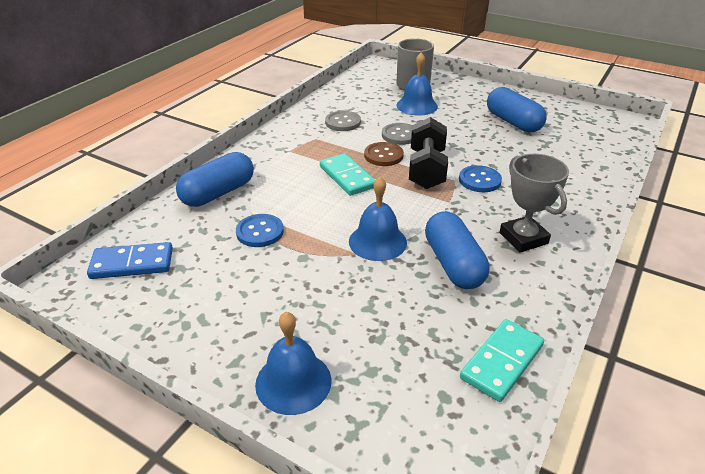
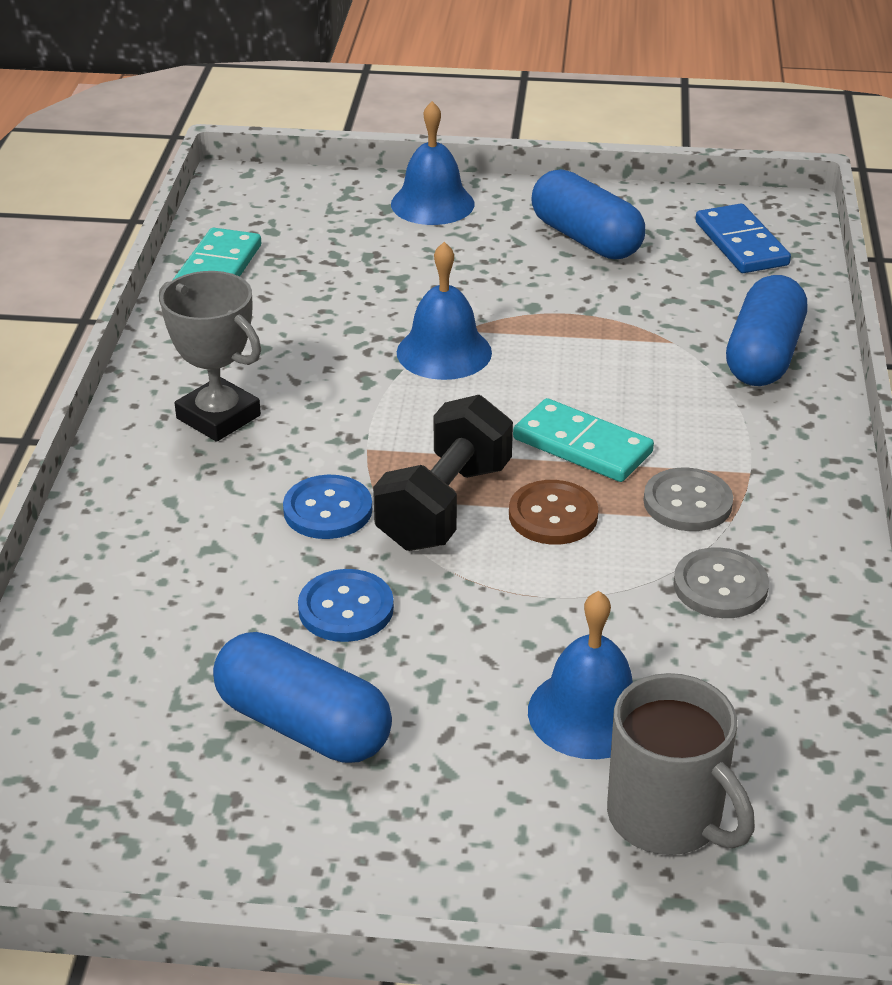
camera: 155 degrees right, 0 degrees up
(132, 264) = (741, 244): blue domino -> blue domino turned 75 degrees counterclockwise
(260, 232) = (627, 320): blue button -> blue button (346, 608)
(400, 135) = (559, 585): grey button -> grey button (687, 503)
(426, 169) = (444, 506): black dumbbell -> black dumbbell turned 45 degrees clockwise
(453, 264) = (315, 351): blue capsule -> blue capsule (586, 239)

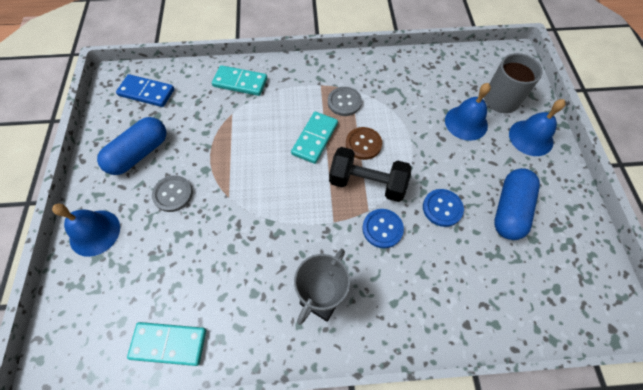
camera: 100 degrees left, 25 degrees up
(444, 352) = (249, 202): blue bell -> blue bell (531, 137)
(720, 586) = (389, 91): grey button -> grey button (173, 194)
(741, 244) = (146, 92): blue domino -> blue domino turned 45 degrees clockwise
(763, 356) = (240, 82): blue capsule -> turquoise domino

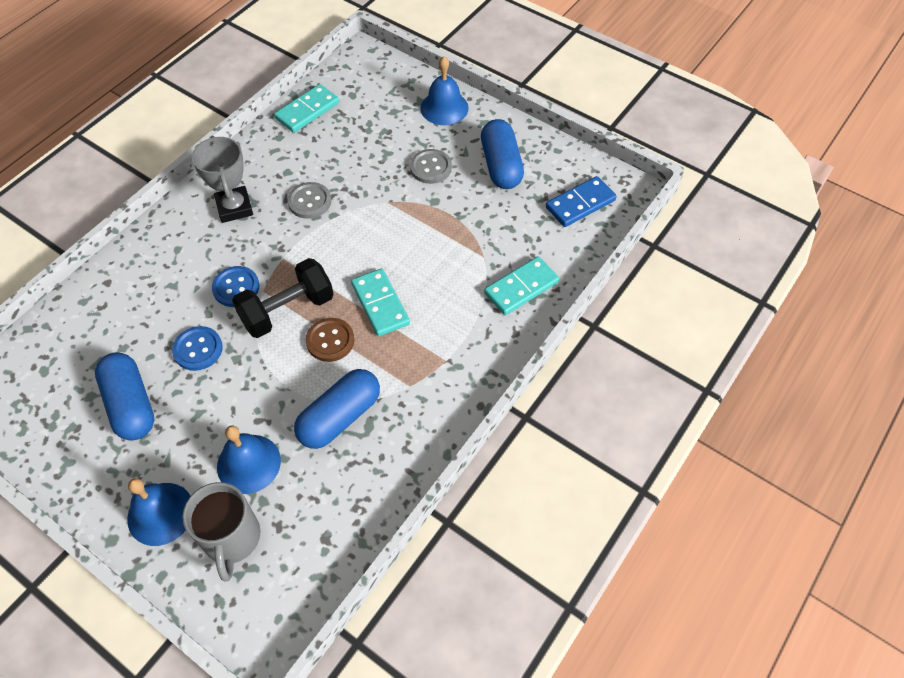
camera: 130 degrees right, 5 degrees down
(344, 102) = (398, 364): grey button -> grey button (309, 201)
(400, 104) = (340, 417): none -> blue capsule

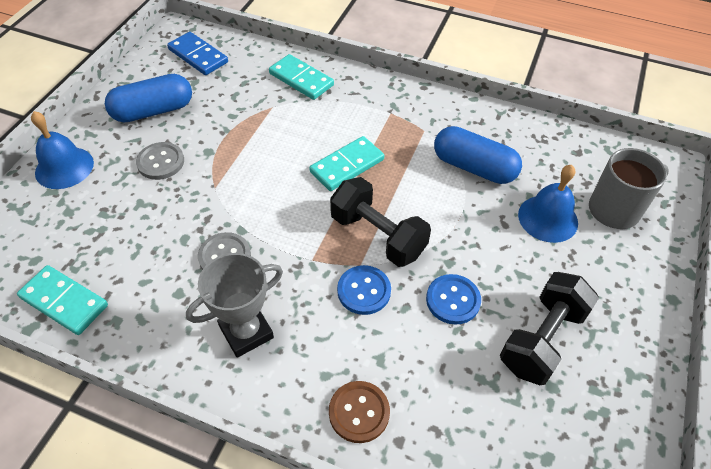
camera: 105 degrees left, 5 degrees down
(131, 405) = (542, 339): blue capsule -> black dumbbell
(160, 513) = (628, 269): blue bell -> none
(330, 341) = (400, 193): brown button -> brown button (359, 412)

